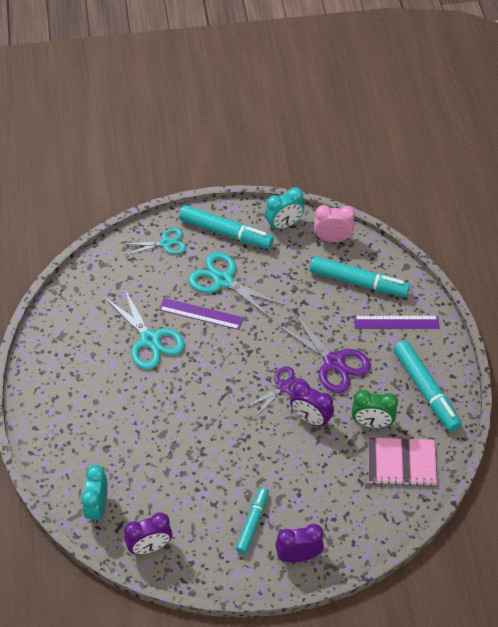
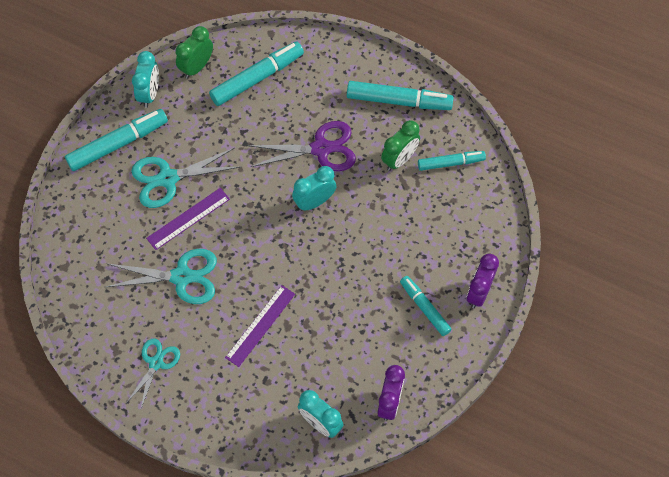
camera: 55 degrees left, 10 degrees up
(165, 243) = (87, 200): turquoise scissors -> turquoise scissors (156, 363)
(283, 387) = (314, 202): purple scissors -> turquoise clock
(310, 418) = (361, 201): purple clock -> none
(332, 239) = (197, 67): pink clock -> green clock
(396, 322) = (319, 78): purple ruler -> purple ruler (260, 325)
(401, 463) = (450, 163): pink notebook -> turquoise marker

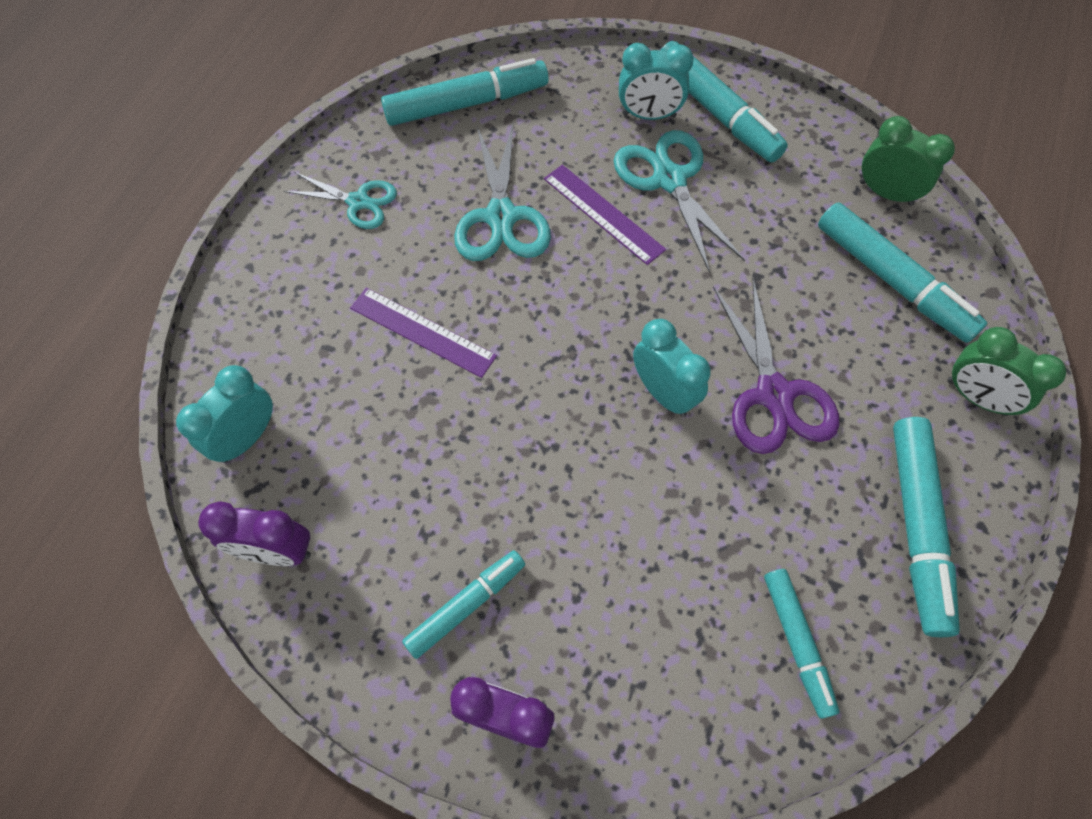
camera: 85 degrees right, 0 degrees up
(82, 293) = (467, 103): none -> turquoise marker
(149, 94) = (816, 139): turquoise clock -> turquoise clock (649, 115)
(399, 159) = (782, 537): green clock -> green clock (976, 397)

